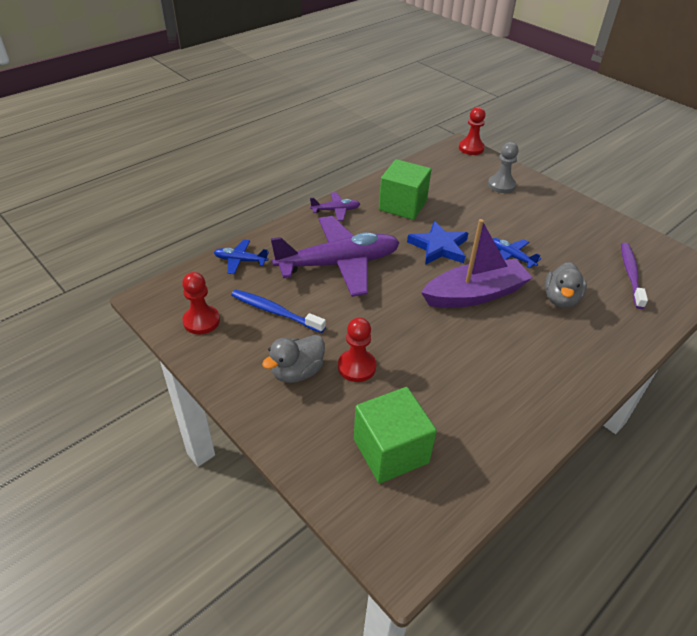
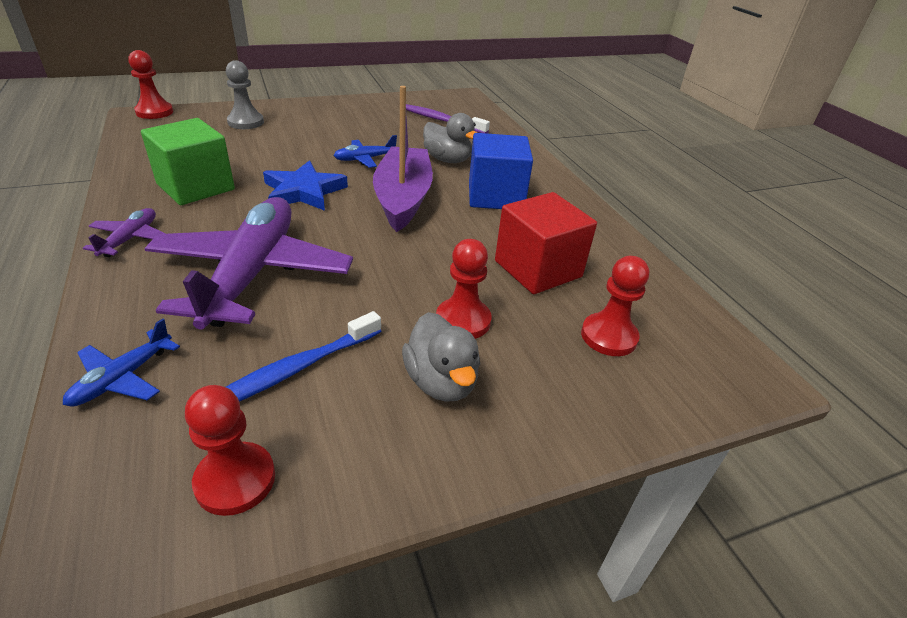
camera: 70 degrees left, 5 degrees down
(390, 451) = (608, 336): green cube -> red pawn
(444, 393) = (538, 269): none -> red cube
(530, 343) = (495, 196): none -> blue cube

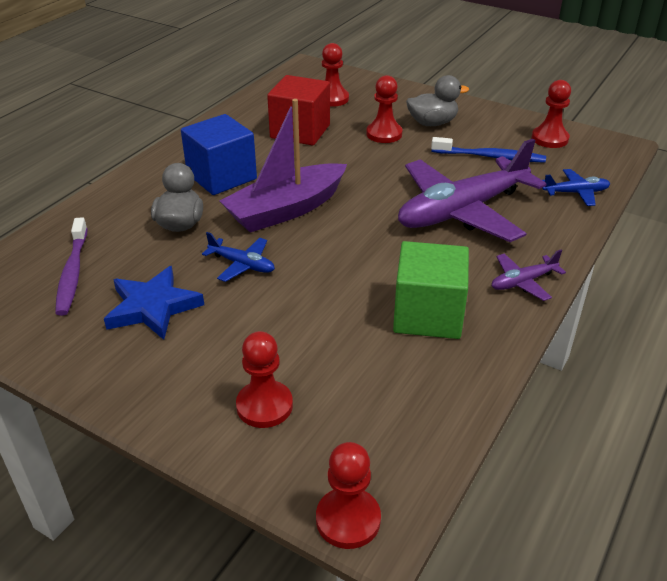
camera: 125 degrees left, 0 degrees up
(246, 122) = (264, 406): grey pawn -> red pawn
(304, 191) = (346, 257): blue star -> blue star (152, 307)
(441, 381) = (432, 123): grey duck -> grey duck turned 45 degrees clockwise

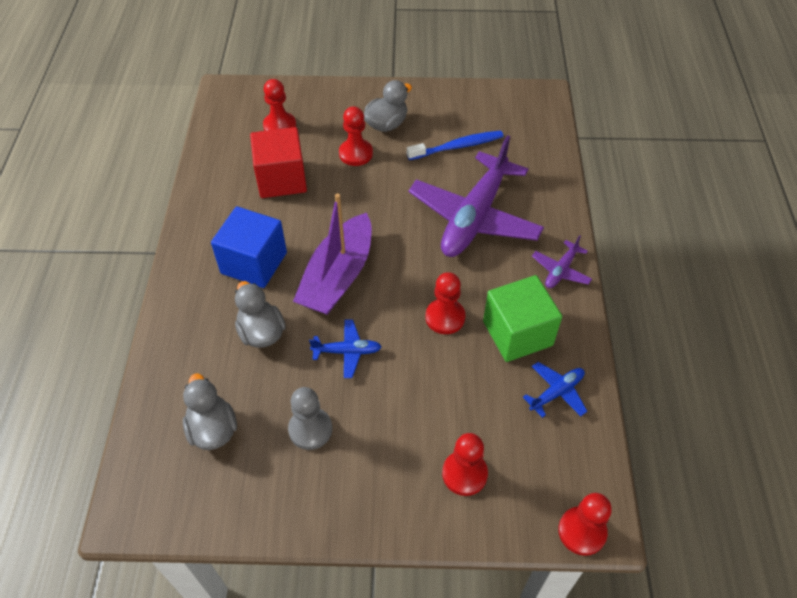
camera: 30 degrees left, 15 degrees up
(72, 273) = (213, 429): purple toothbrush -> grey duck
(152, 307) = (310, 429): blue star -> grey pawn
(549, 139) = (489, 107): red pawn -> red pawn (445, 317)
(576, 193) = (543, 161): blue plane -> blue plane (556, 392)

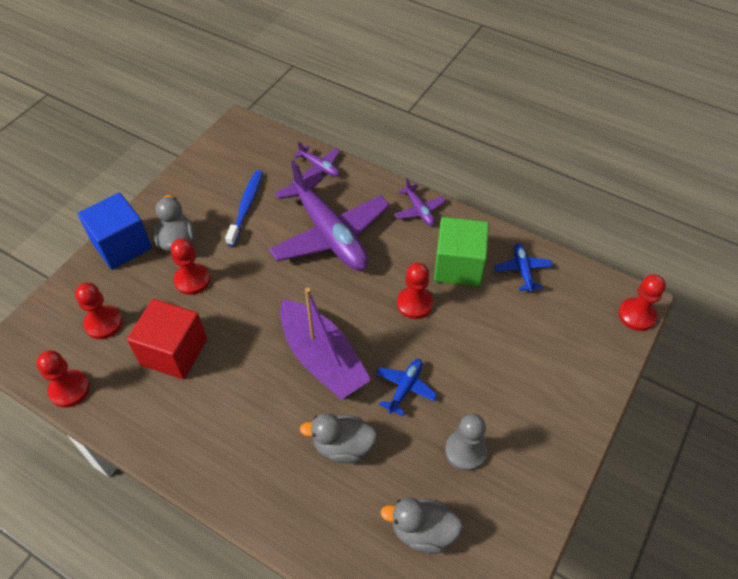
camera: 60 degrees left, 0 degrees up
(254, 263) = (259, 419): blue cube -> blue cube (122, 245)
(464, 474) = (560, 361): red pawn -> red pawn (69, 389)
(546, 172) = (319, 167): none -> purple plane

